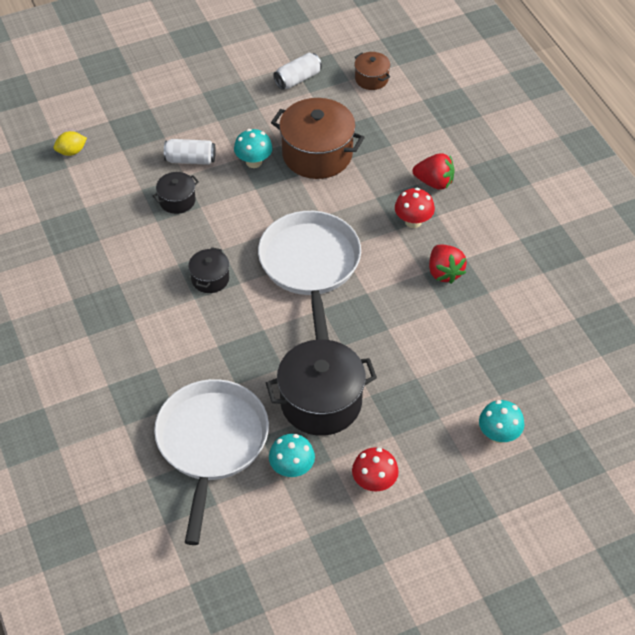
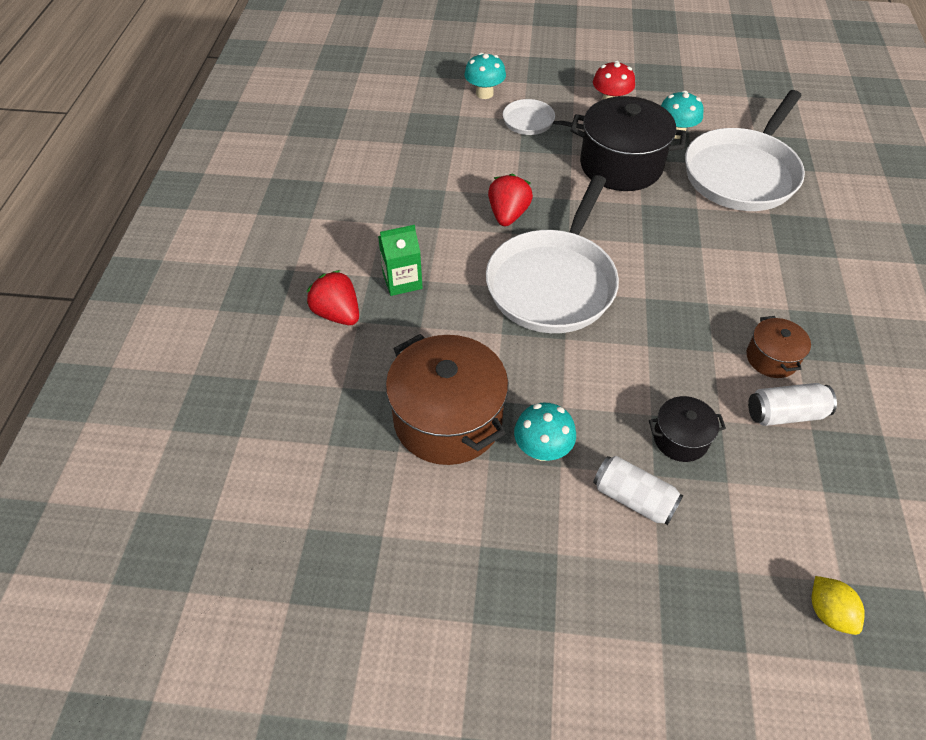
camera: 150 degrees left, 0 degrees up
(71, 151) = (828, 612): yellow lemon -> yellow lemon turned 60 degrees clockwise
(210, 279) = (679, 317): black pot -> none
(298, 79) = (381, 573): white can -> white can (785, 414)
(371, 79) = (273, 512): brown pot -> brown pot (771, 358)
(413, 221) = (402, 281): red mushroom -> green carton
(429, 417) = (532, 122): none -> white pan
(444, 272) = (417, 219): red strawberry -> red strawberry (508, 215)

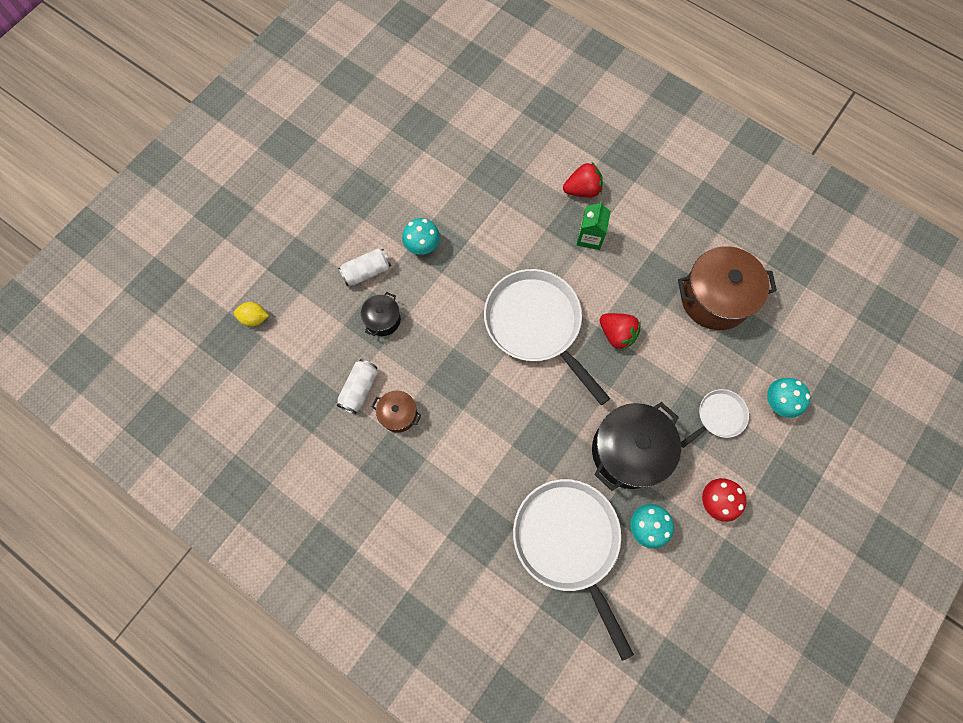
camera: 120 degrees right, 20 degrees up
(448, 419) = (470, 211): brown pot -> brown pot (714, 298)

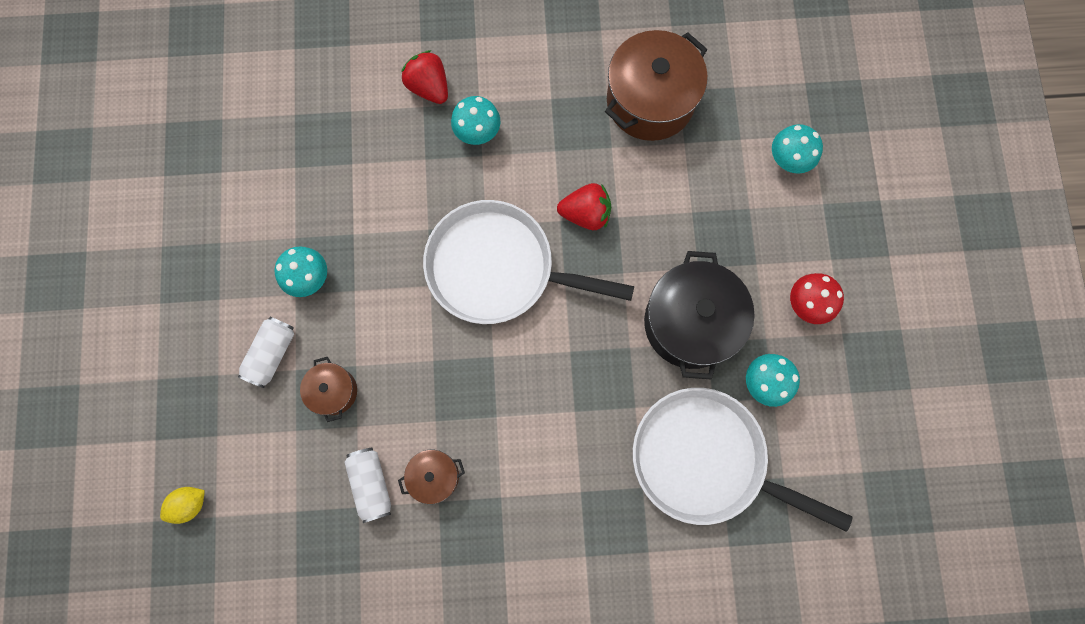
camera: 40 degrees left, 5 degrees up
(383, 320) = (333, 391): black pot -> brown pot
(582, 190) = (429, 87): red strawberry -> red strawberry turned 75 degrees counterclockwise
(590, 237) = (477, 132): green carton -> turquoise mushroom
(718, 416) = (745, 219): white pan -> none

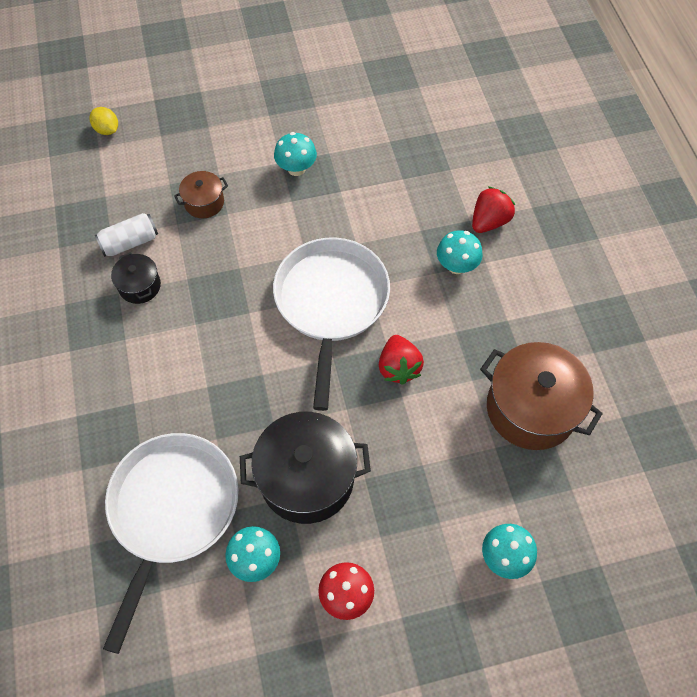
camera: 80 degrees right, 15 degrees down
(272, 354) = (229, 156): white can -> none
(434, 476) = (140, 286): brown pot -> black pot

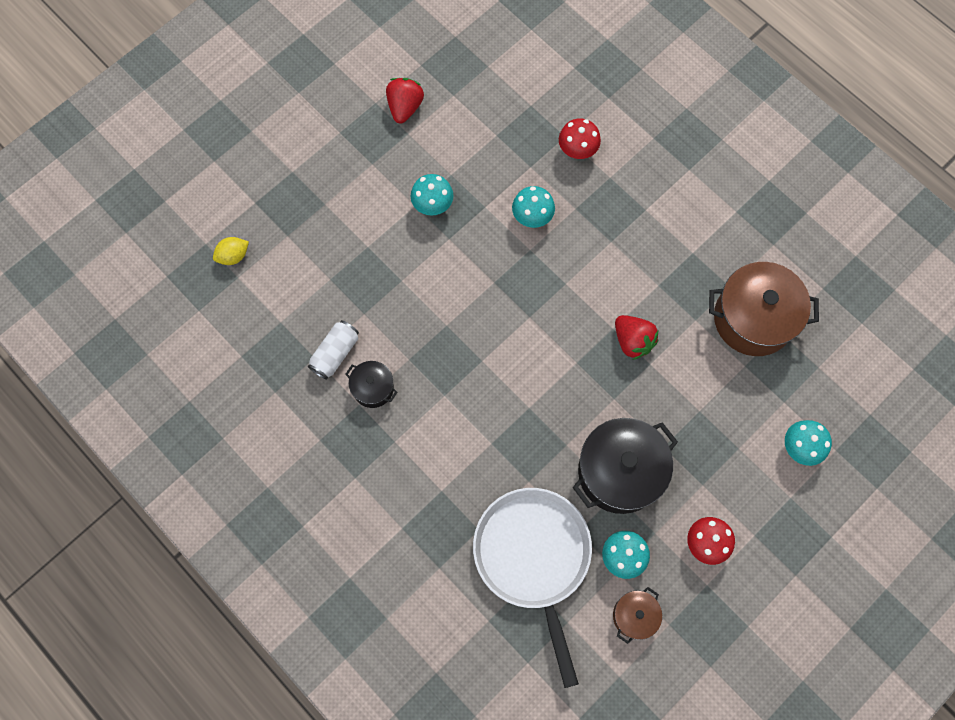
camera: 30 degrees left, 10 degrees up
(107, 130) = (233, 256): yellow lemon -> yellow lemon turned 45 degrees counterclockwise
(204, 202) = (374, 281): brown pot -> brown pot (634, 616)
(331, 303) = (544, 315): white pan -> none
(454, 185) = (577, 150): none -> red mushroom
(456, 266) = (624, 225): turquoise mushroom -> turquoise mushroom (532, 217)
(489, 221) = (626, 170): red strawberry -> red strawberry (405, 107)

